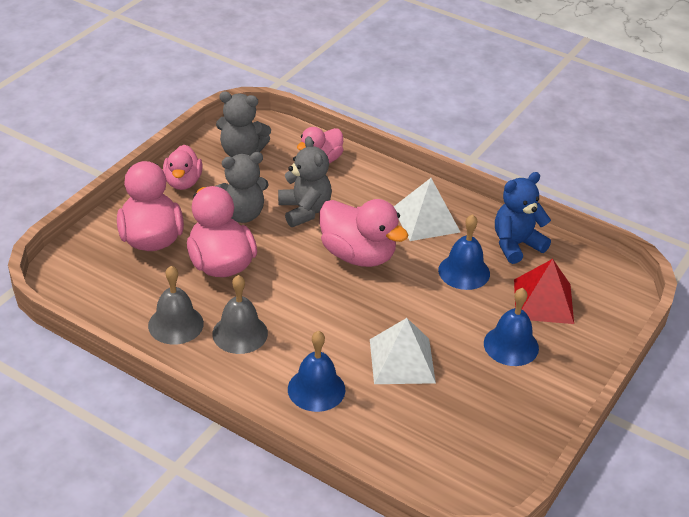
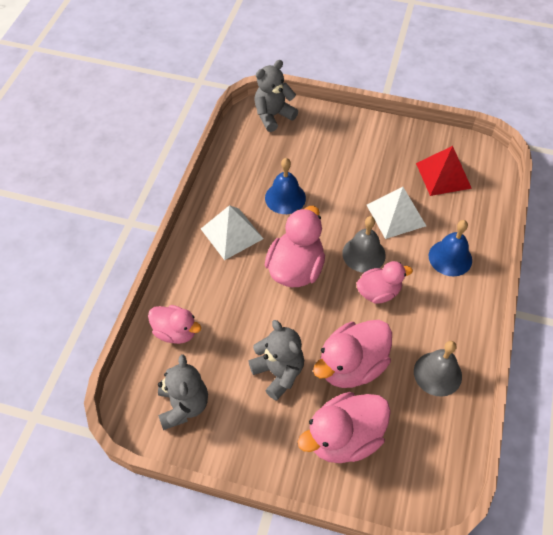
camera: 105 degrees left, 15 degrees up
(183, 182) = (251, 443): pink duck -> pink duck (378, 292)
(240, 333) = (423, 323): grey bell -> grey bell (363, 254)
(304, 211) = (254, 323): grey teddy bear -> grey teddy bear (273, 116)
(511, 345) = (349, 159): blue bell -> none
(516, 245) = (240, 172): blue teddy bear -> none
(543, 301) = (296, 148): red pyramid -> red pyramid (443, 175)

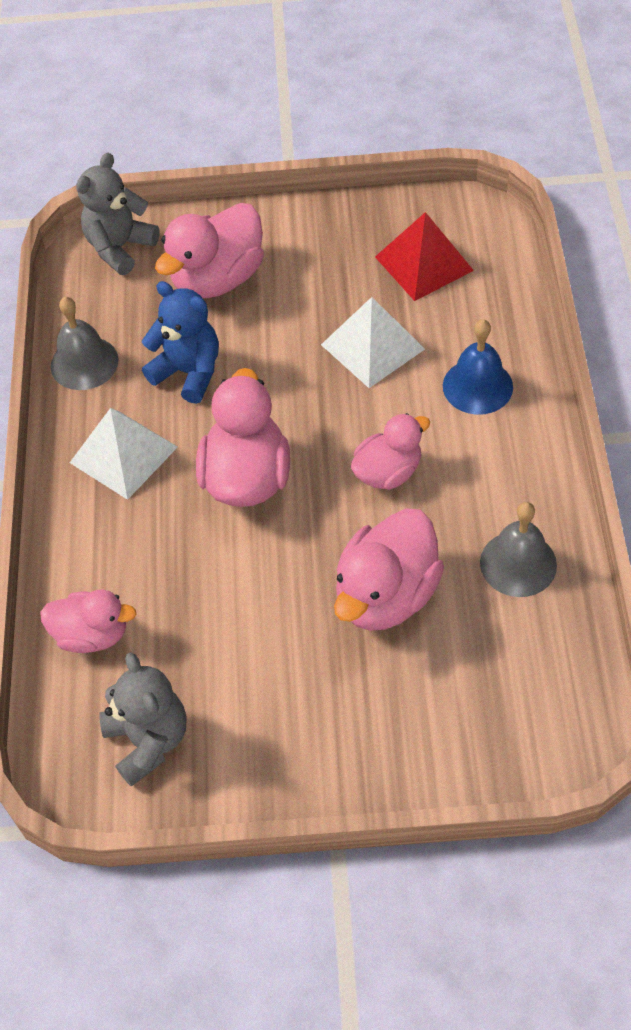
camera: 15 degrees left, 0 degrees up
(278, 373) = (278, 642): grey teddy bear -> none
(285, 198) = (188, 372): blue bell -> blue teddy bear
(344, 438) = (413, 703): pink duck -> pink duck (217, 279)
(363, 254) = (344, 421): grey bell -> grey bell (84, 363)

